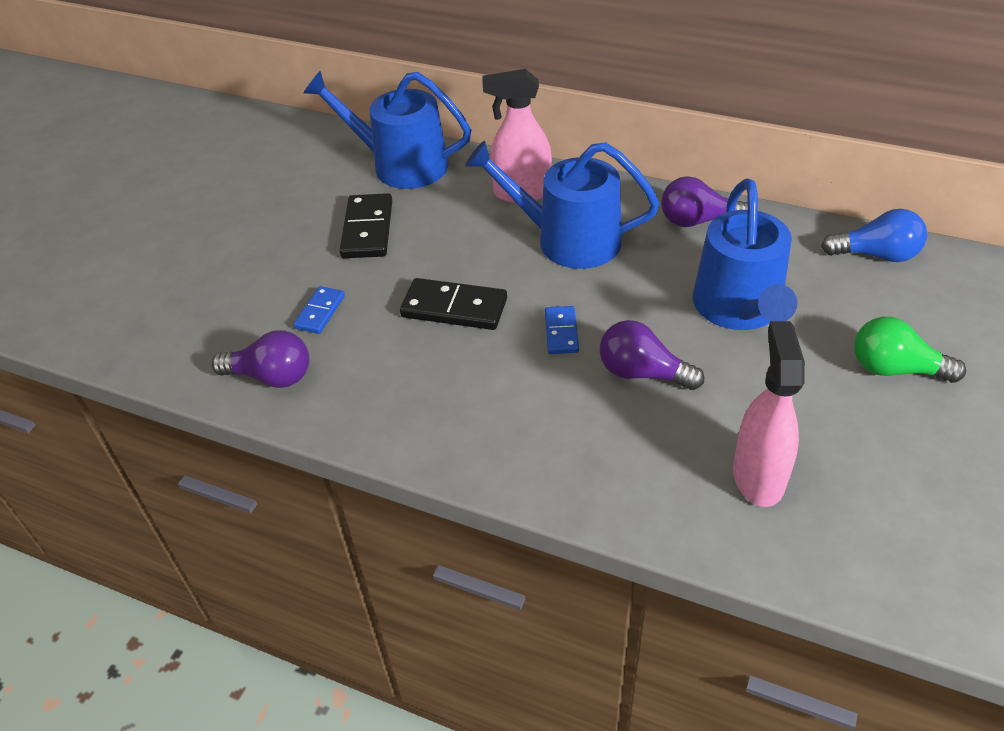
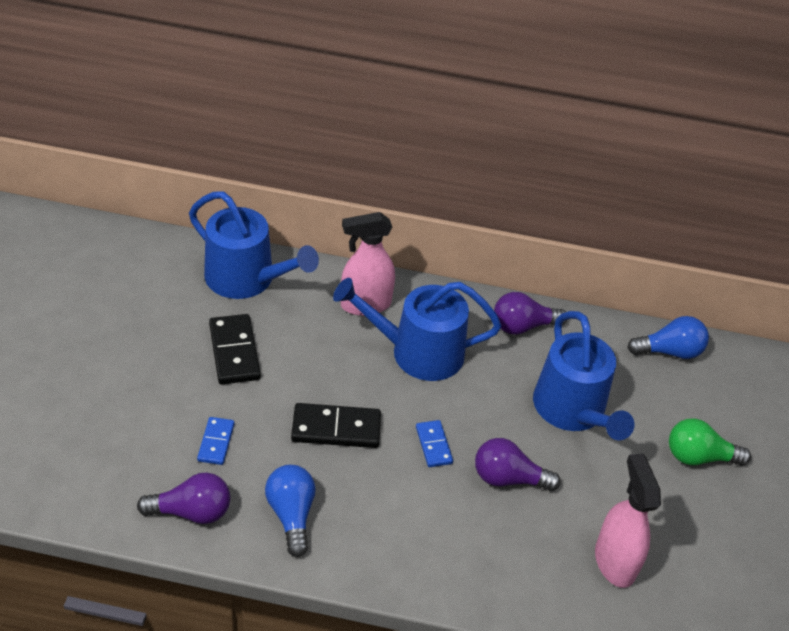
camera: 20 degrees left, 0 degrees up
(378, 389) = (291, 515): none -> blue light bulb
(401, 165) = (246, 279): blue watering can -> blue watering can turned 150 degrees counterclockwise

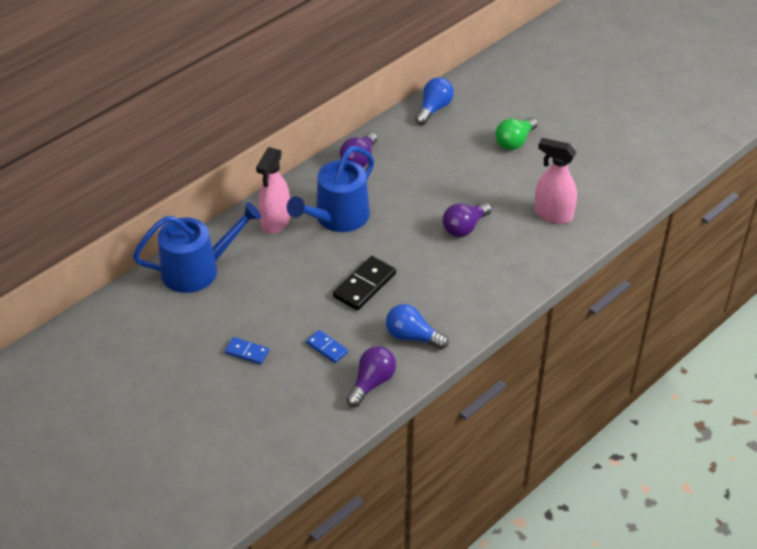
camera: 50 degrees left, 0 degrees up
(234, 352) = (258, 305): black domino -> none
(434, 445) = (414, 247): blue domino -> blue domino (247, 352)
(572, 410) = (440, 174): blue watering can -> none

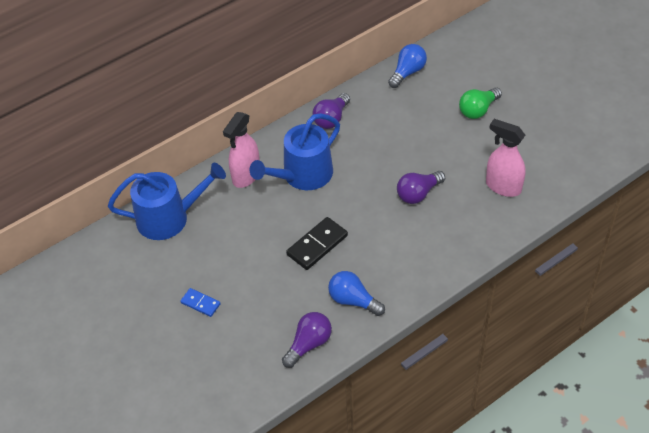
camera: 10 degrees right, 5 degrees up
(327, 348) = (273, 305): blue domino -> none

